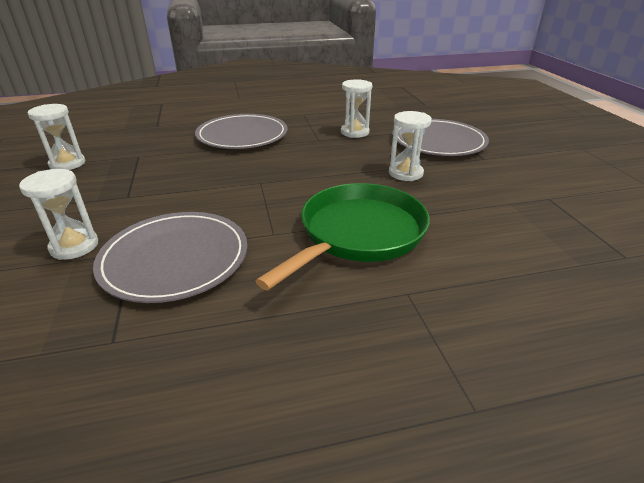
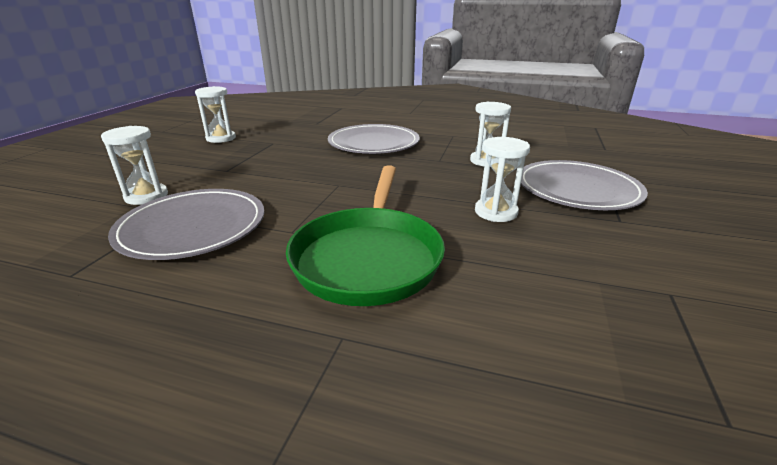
camera: 30 degrees right, 5 degrees down
(358, 234) = (368, 257): green pan -> green pan turned 120 degrees clockwise

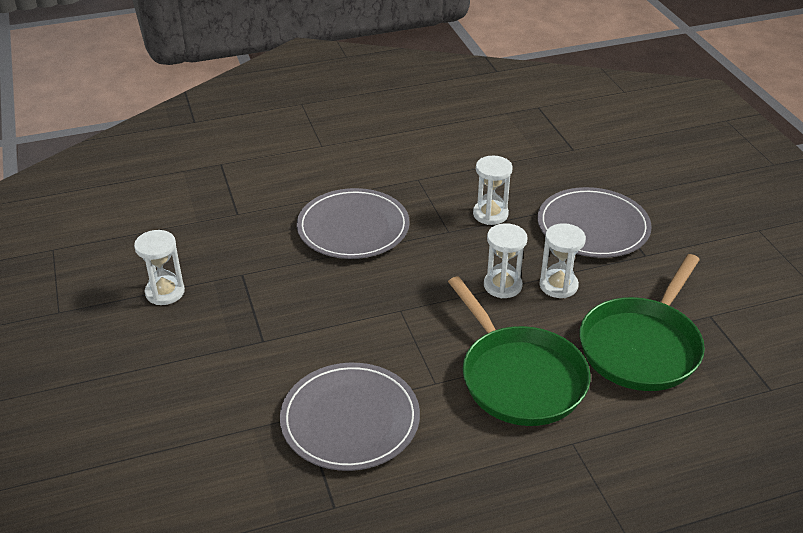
camera: 35 degrees left, 10 degrees up
(146, 196) = (244, 411): white hourglass -> white hourglass (502, 285)
(541, 286) = (642, 346): none -> green pan

